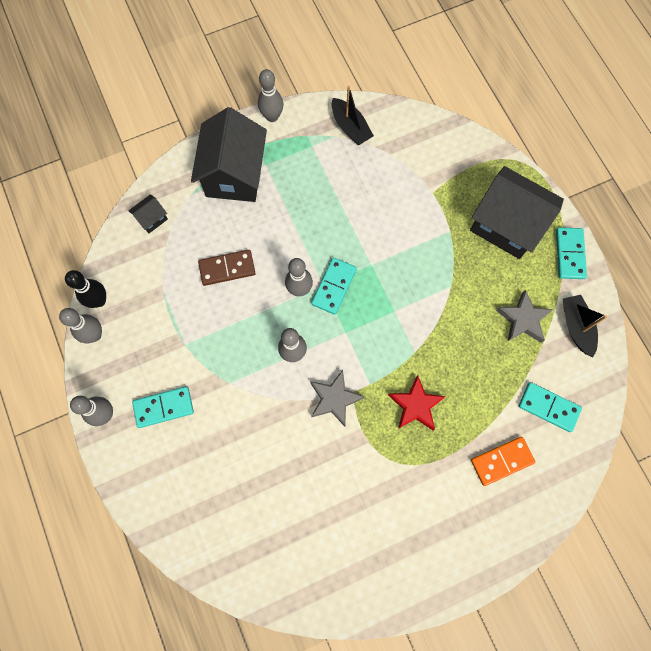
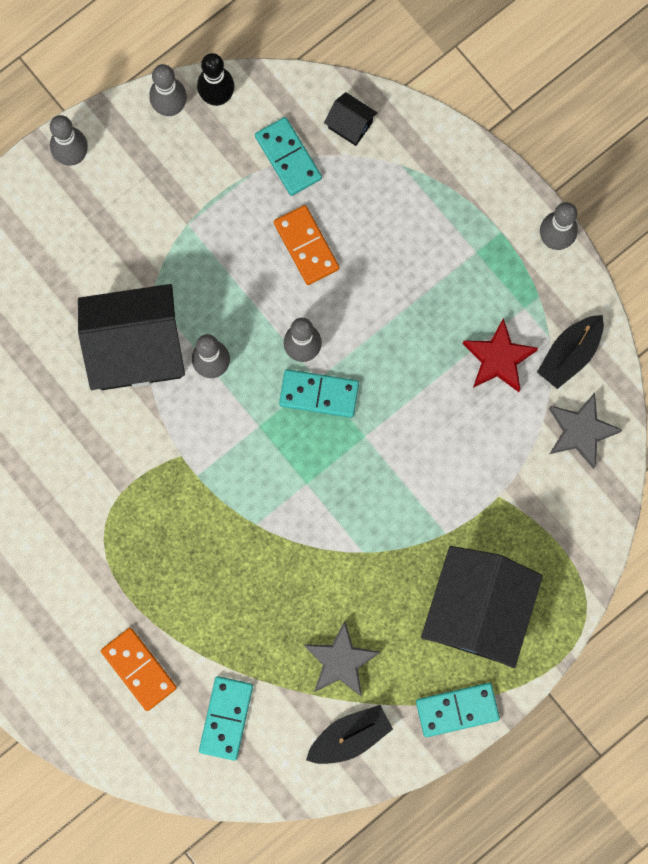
camera: 75 degrees right, 5 degrees up
(163, 407) = (99, 224): turquoise domino -> turquoise domino (288, 157)
(227, 268) = (306, 246): brown domino -> orange domino
(234, 174) = (448, 214): black house -> black house (136, 349)
(334, 399) = (165, 435): grey star -> grey star (580, 431)
(415, 405) = (183, 542): red star -> red star (498, 359)

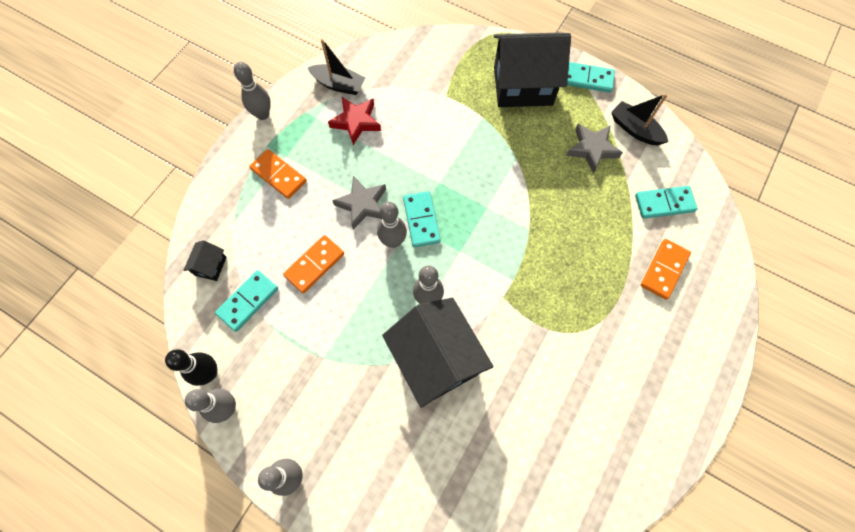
camera: 110 degrees left, 10 degrees down
(450, 236) = (278, 175): none -> orange domino
(457, 709) = (587, 79): turquoise domino -> turquoise domino turned 45 degrees counterclockwise
(580, 431) = (387, 65): grey star -> grey star (362, 204)

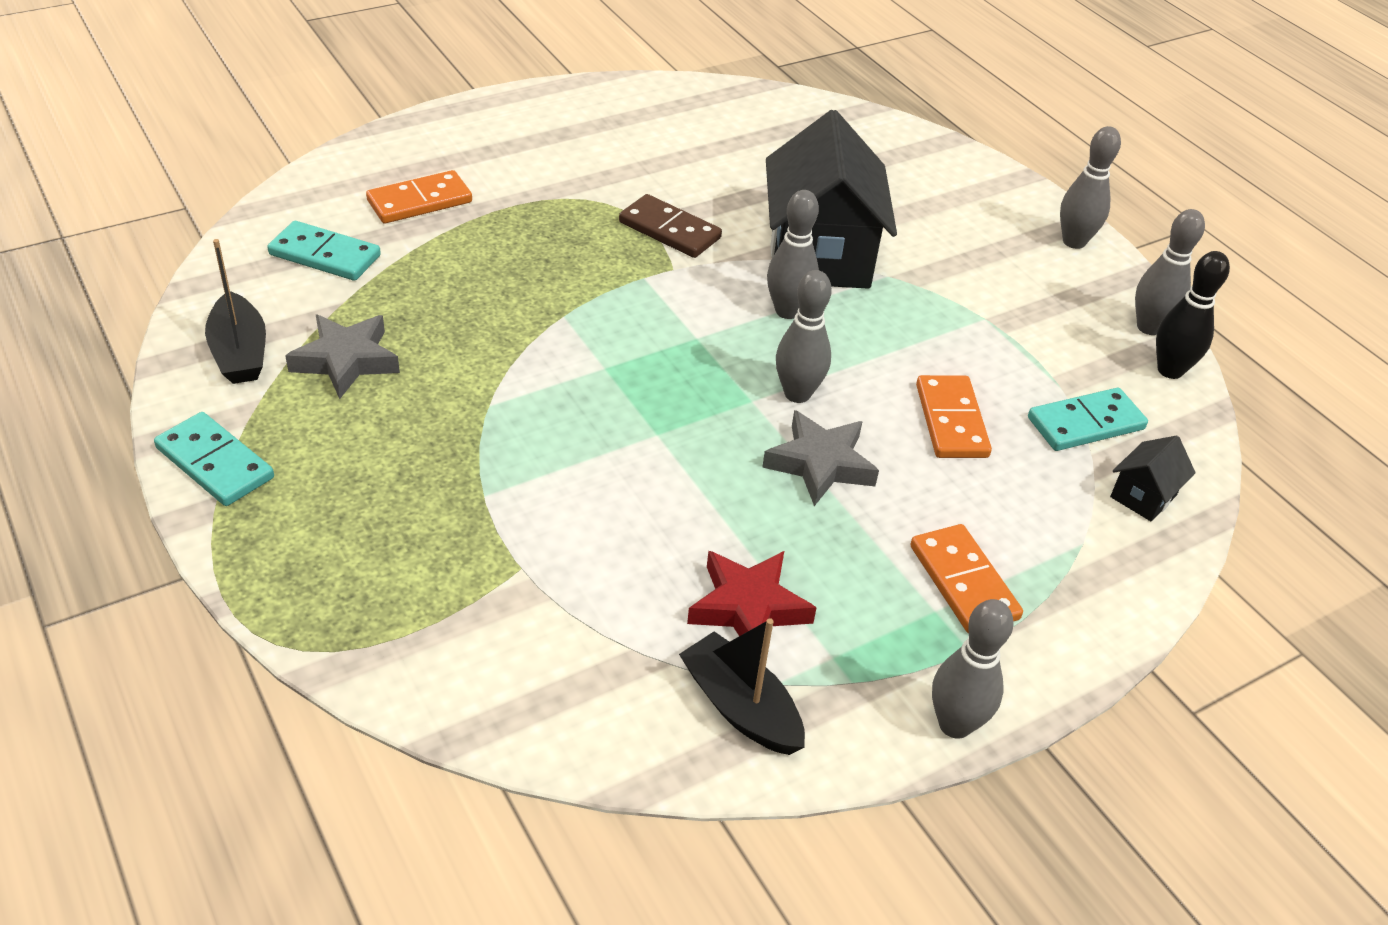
camera: 155 degrees left, 25 degrees down
(314, 265) = (951, 421): orange domino -> orange domino turned 75 degrees counterclockwise
(421, 220) = (730, 399): turquoise domino -> none
(523, 86) = (350, 510): black house -> none
(526, 328) = (669, 230): none -> brown domino

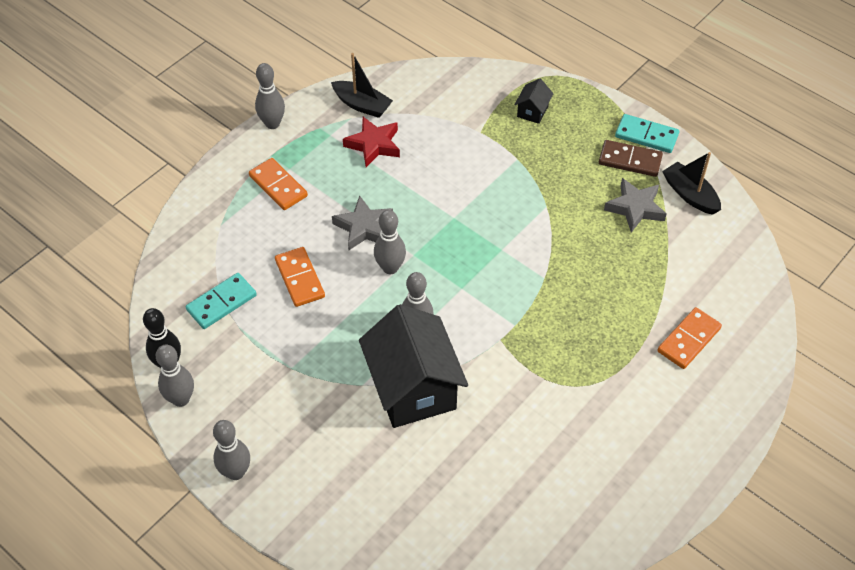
camera: 165 degrees right, 10 degrees up
(325, 255) = (705, 274): turquoise domino -> none
(669, 230) = (519, 374): brown domino -> brown domino (630, 160)
(1143, 496) = (188, 263): black house -> black house (532, 111)

